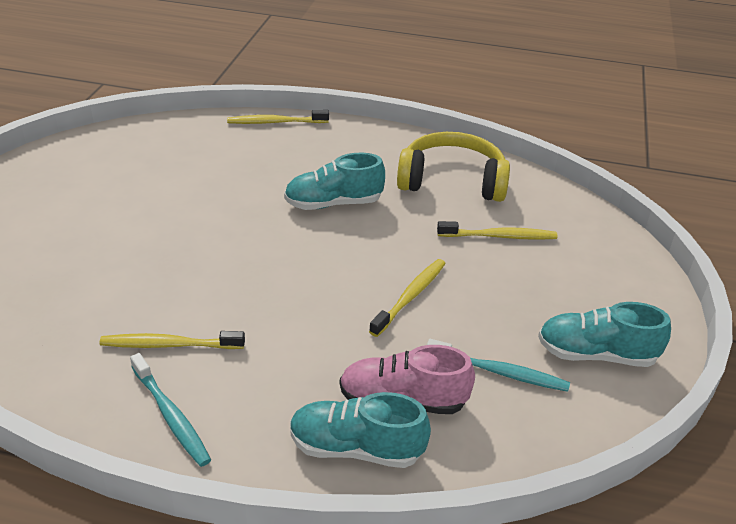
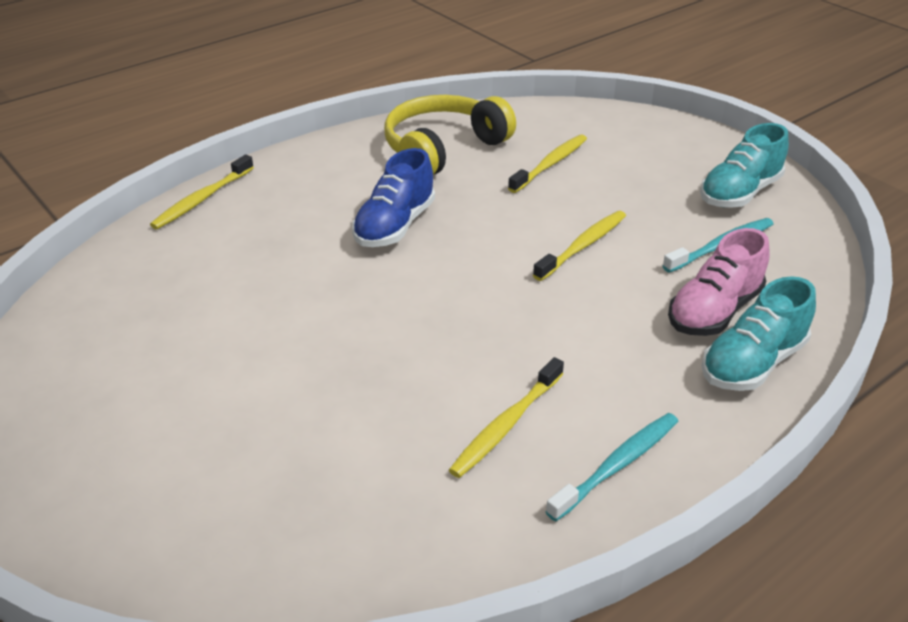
camera: 50 degrees left, 0 degrees up
(171, 416) = (617, 465): turquoise toothbrush -> turquoise toothbrush turned 45 degrees counterclockwise
(333, 203) = (395, 226): turquoise shoe -> blue shoe
(410, 297) = (583, 246): yellow toothbrush -> yellow toothbrush turned 60 degrees clockwise

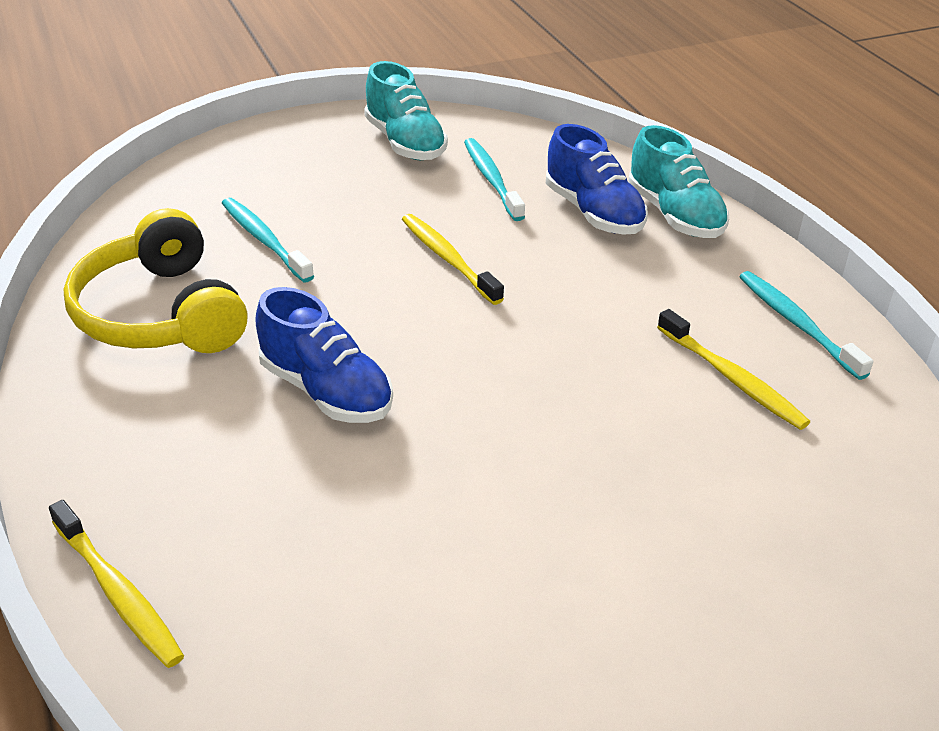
camera: 75 degrees left, 0 degrees up
(550, 164) = (264, 240): yellow toothbrush -> turquoise toothbrush
(714, 311) = (593, 213): pink shoe -> blue shoe

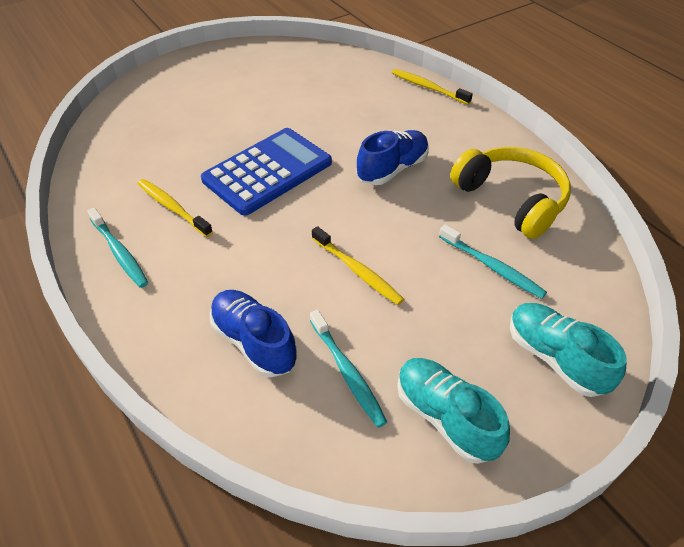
camera: 170 degrees right, 10 degrees up
(326, 391) = (392, 169): blue shoe -> blue shoe turned 105 degrees clockwise
(563, 420) = (267, 171): none -> blue calculator
(674, 215) = (185, 351): turquoise shoe -> turquoise shoe (555, 358)

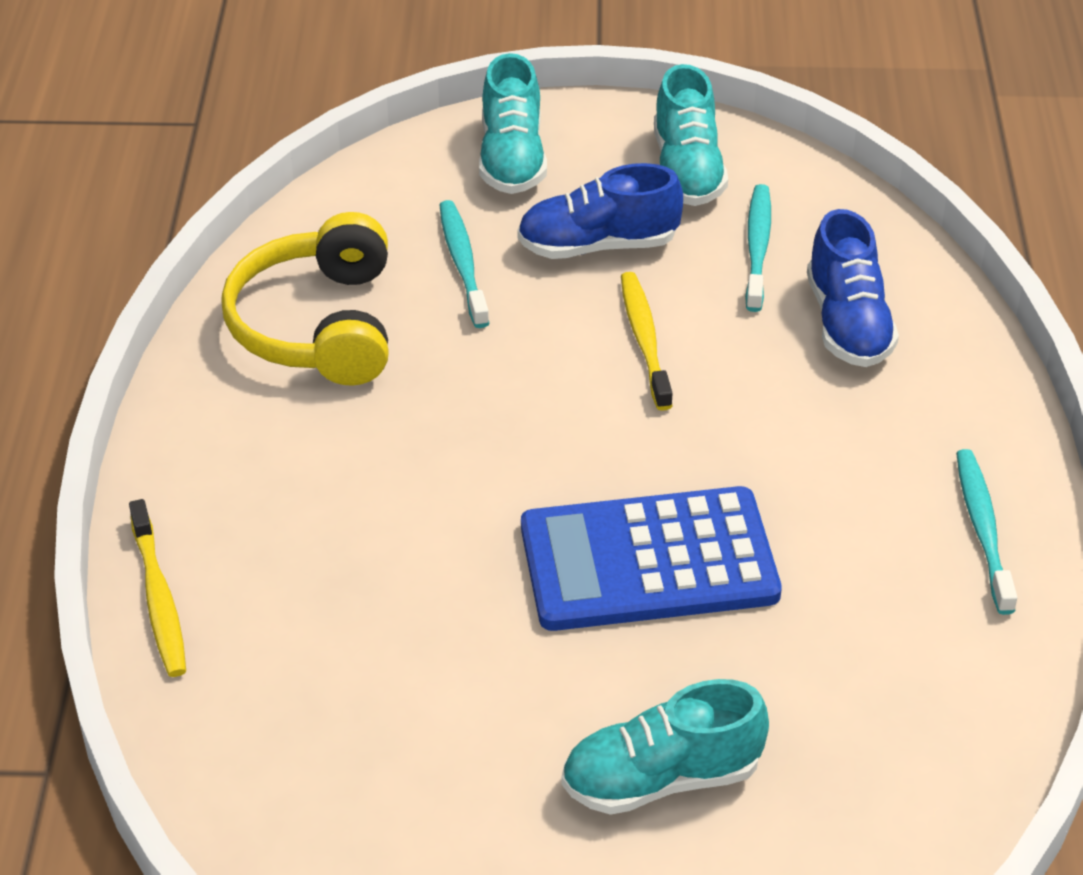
camera: 145 degrees left, 5 degrees down
(172, 207) = (859, 570): yellow toothbrush -> none
(208, 111) = (661, 779): none -> turquoise shoe
(392, 169) = (434, 459): blue shoe -> blue shoe (598, 246)

